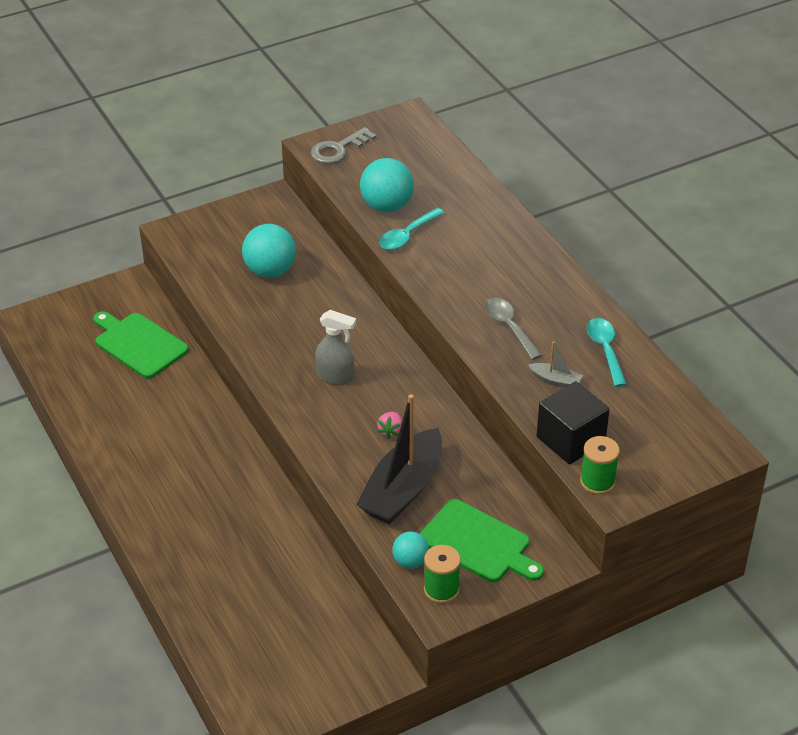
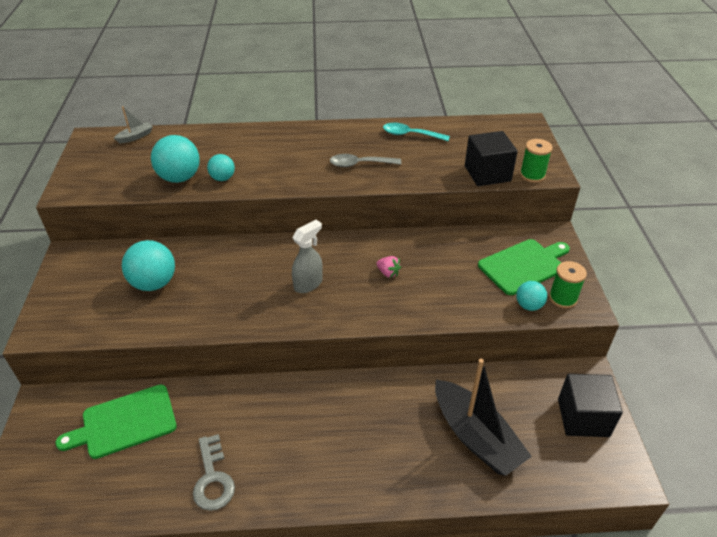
camera: 65 degrees left, 0 degrees up
(319, 678) = (583, 417): none -> black cube
(338, 149) = (86, 181): grey key -> grey key (213, 478)
(403, 489) = (452, 286): black boat -> black boat (475, 437)
(407, 235) = (223, 178): turquoise spoon -> turquoise ball
(555, 381) = (426, 162): grey boat -> grey boat (135, 137)

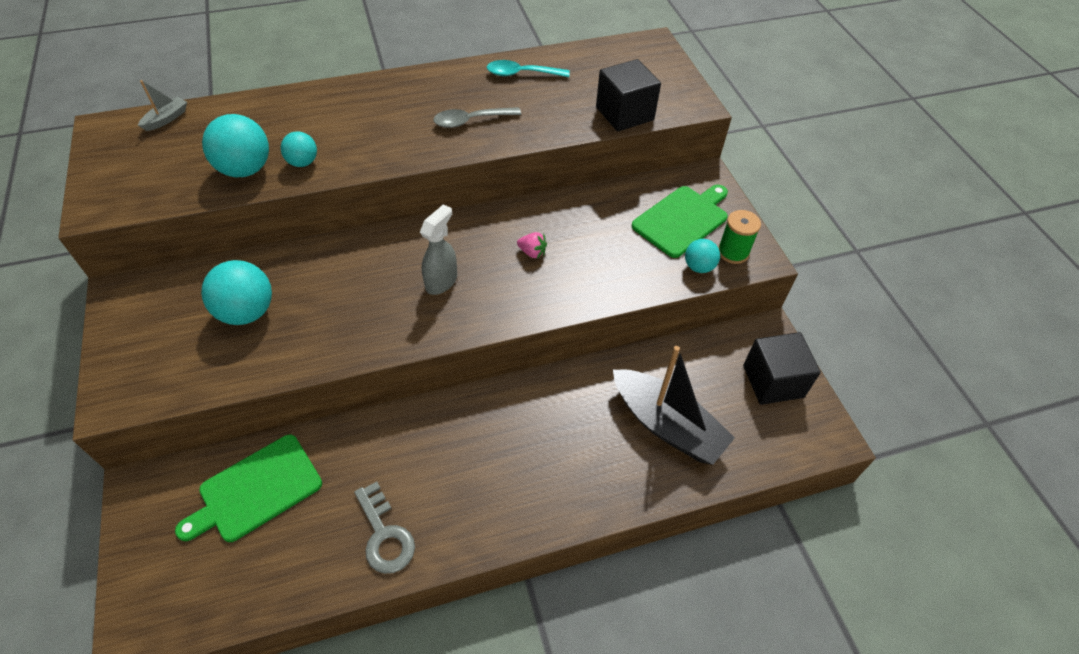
camera: 15 degrees left, 10 degrees up
(532, 175) = (675, 109): green spool -> none

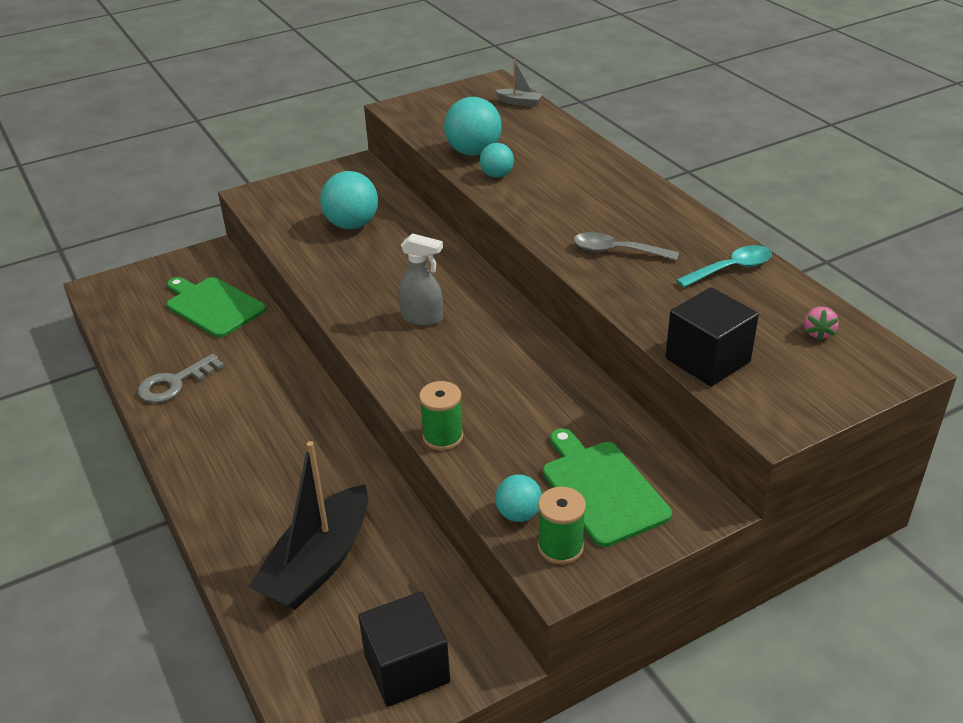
camera: 80 degrees right, 15 degrees down
(471, 121) = (617, 251): grey spoon -> grey spoon turned 45 degrees counterclockwise
(521, 74) = (731, 269): turquoise spoon -> turquoise spoon turned 75 degrees clockwise
(532, 252) = (487, 370): pink strawberry -> pink strawberry (818, 333)
(606, 294) = (443, 437): none -> green spool
(682, 219) = (601, 489): green cutting board -> green cutting board turned 150 degrees counterclockwise

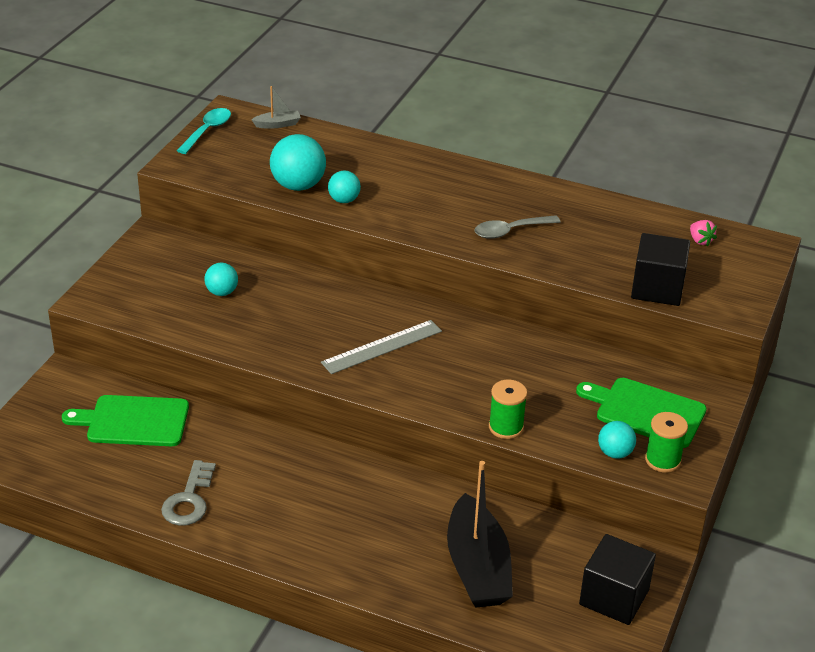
camera: 40 degrees left, 0 degrees up
(352, 225) = (222, 292): turquoise ball -> turquoise ball, size x0.58
(422, 318) = (382, 347): grey spray bottle -> grey ruler
(731, 269) = (600, 215): turquoise spoon -> turquoise spoon (207, 131)

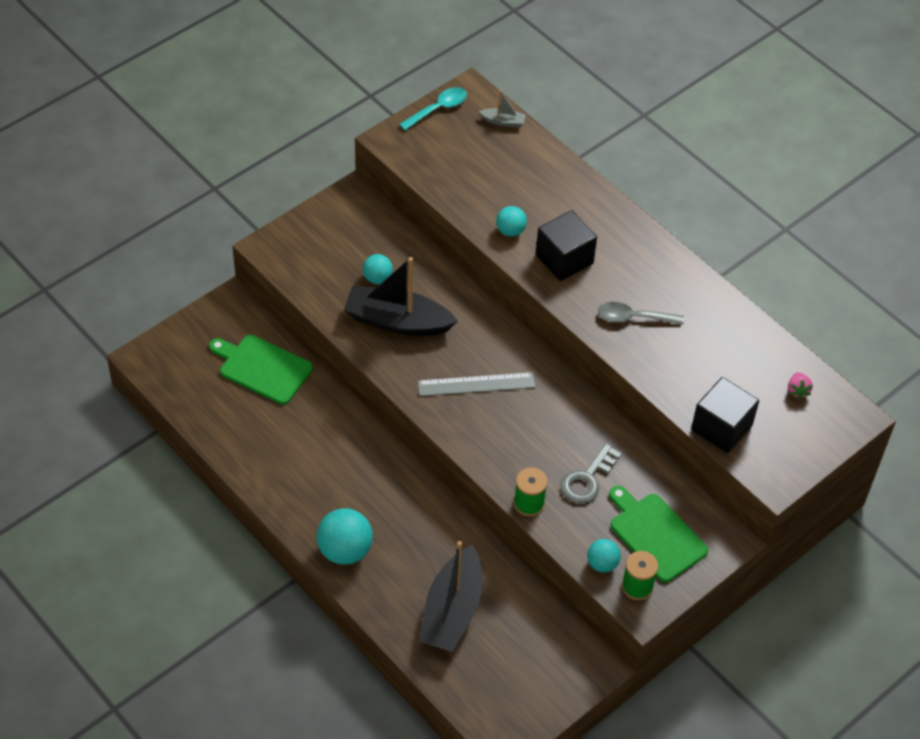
camera: 25 degrees right, 15 degrees up
(189, 500) = (267, 459): grey key -> grey key (587, 479)
(266, 320) = (397, 321): none -> black boat
(298, 186) = (480, 200): turquoise ball -> turquoise ball (345, 550)
(614, 597) = (542, 682): black cube -> black cube (564, 259)

